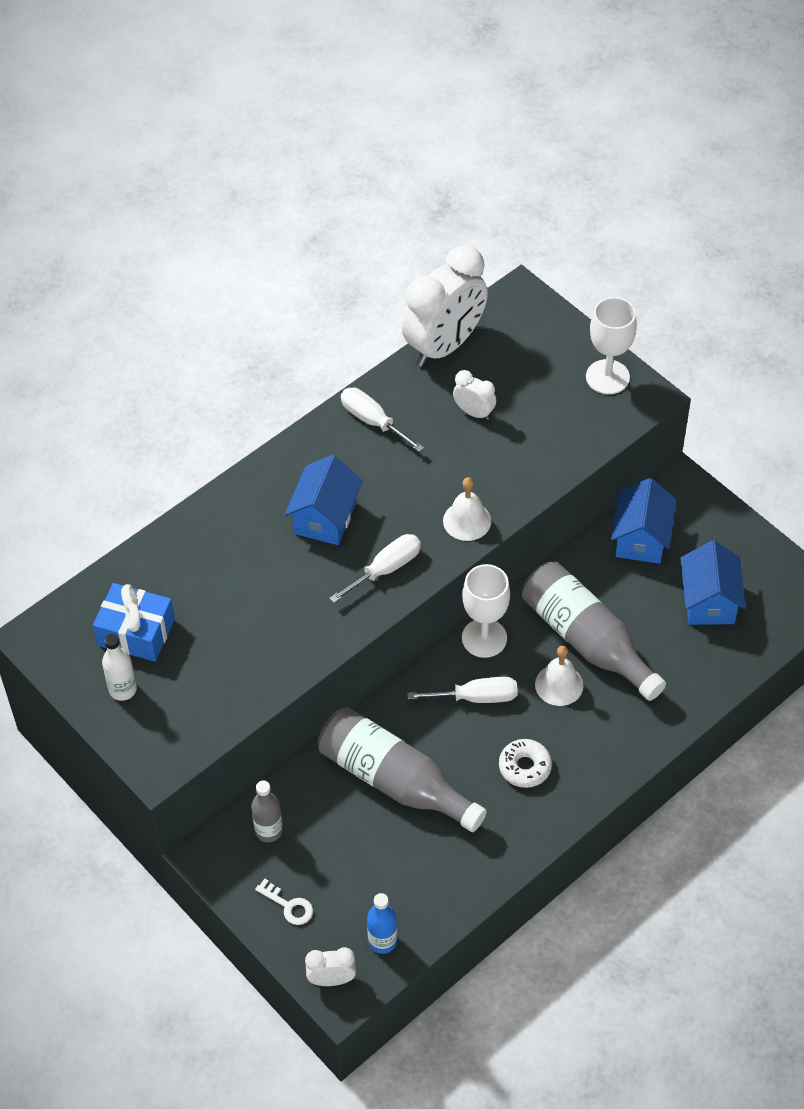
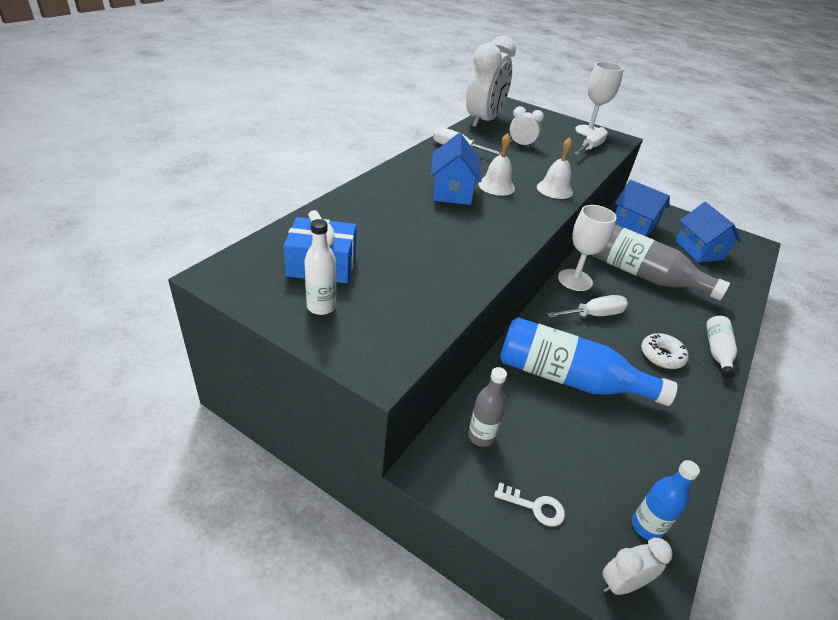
camera: 20 degrees left, 15 degrees down
(386, 569) = (515, 215): white screwdriver -> white screwdriver (590, 148)
(394, 780) = (568, 378): grey bottle -> blue bottle
(559, 685) = (645, 301): white bell -> white bell (496, 186)
(600, 771) = (717, 352): none -> white bottle
(641, 539) = (634, 224): blue house -> blue house turned 45 degrees counterclockwise

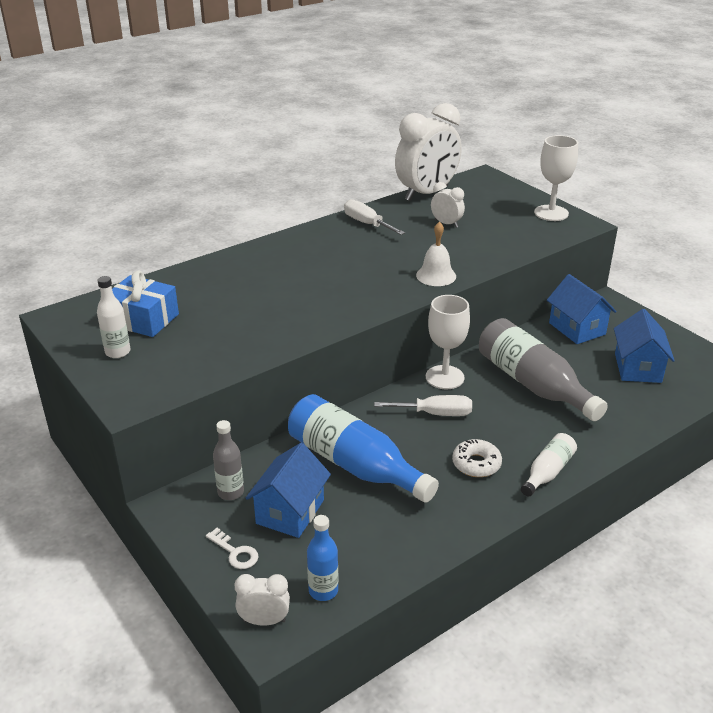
camera: 25 degrees right, 5 degrees down
(452, 192) = (319, 268): blue house -> blue house (290, 512)
(496, 186) = (373, 266): white bell -> none
(590, 148) = (531, 233): white screwdriver -> none

